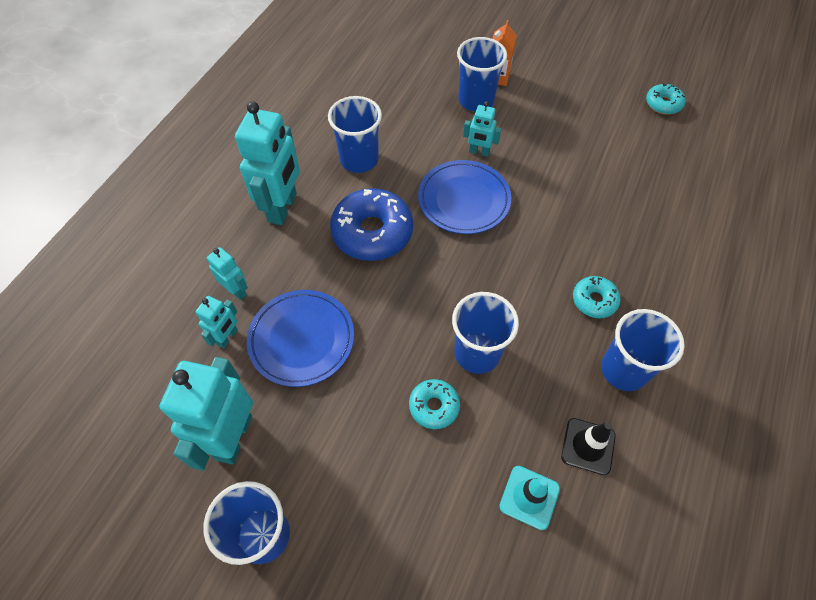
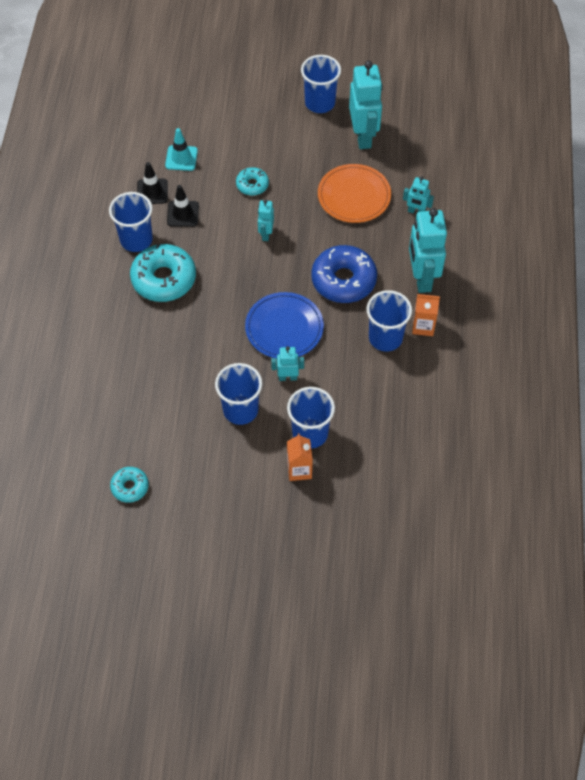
camera: 160 degrees right, 0 degrees up
(227, 337) = (402, 183): turquoise robot -> turquoise robot (266, 234)
(301, 339) = (354, 196): blue plate -> orange plate
(313, 159) = (423, 326): none -> orange carton
(477, 353) = (235, 222): blue cup -> blue cup (240, 410)
(549, 390) = (183, 214): none -> black traffic cone
(594, 300) = (164, 279): turquoise donut -> turquoise donut, size x1.90

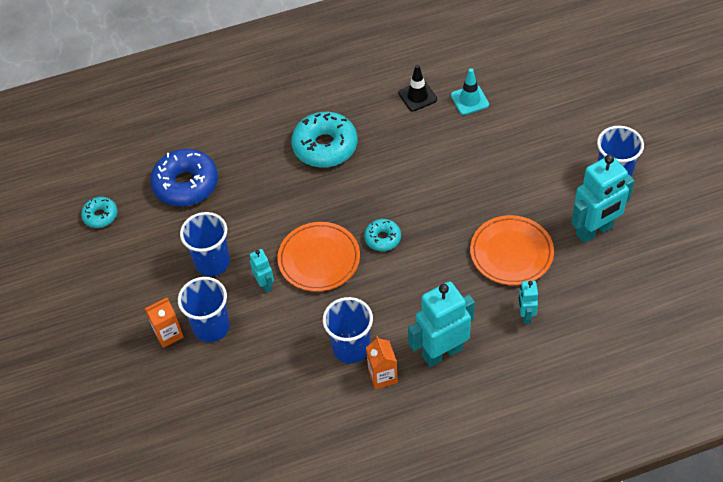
camera: 70 degrees right, 5 degrees down
(136, 240) = (357, 109): blue cup -> none
(183, 214) = (406, 128): black traffic cone -> none
(252, 185) = (472, 165): turquoise donut -> turquoise donut (382, 238)
(266, 234) = (420, 200): turquoise robot -> none
(284, 328) = (319, 259): blue plate -> orange plate
(343, 280) = (401, 285): blue donut -> blue donut (186, 184)

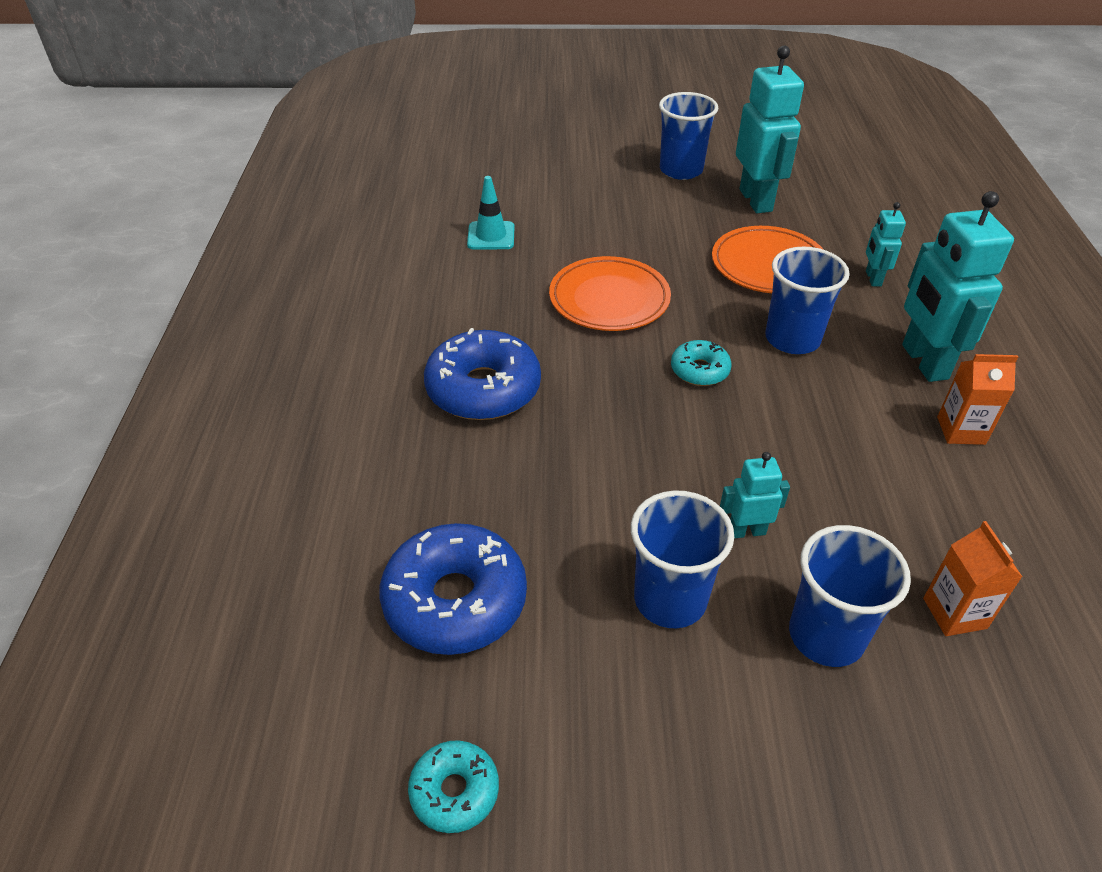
camera: 75 degrees left, 10 degrees down
(168, 334) = (830, 717): orange carton -> orange carton (954, 613)
(319, 259) = (715, 449): orange plate -> orange plate (609, 299)
(325, 146) = (483, 389): turquoise donut -> blue donut
(351, 348) = (902, 453): blue cup -> blue cup (792, 339)
(417, 96) = (450, 276): black traffic cone -> none
(525, 315) = (872, 278): turquoise robot -> turquoise robot turned 75 degrees clockwise

